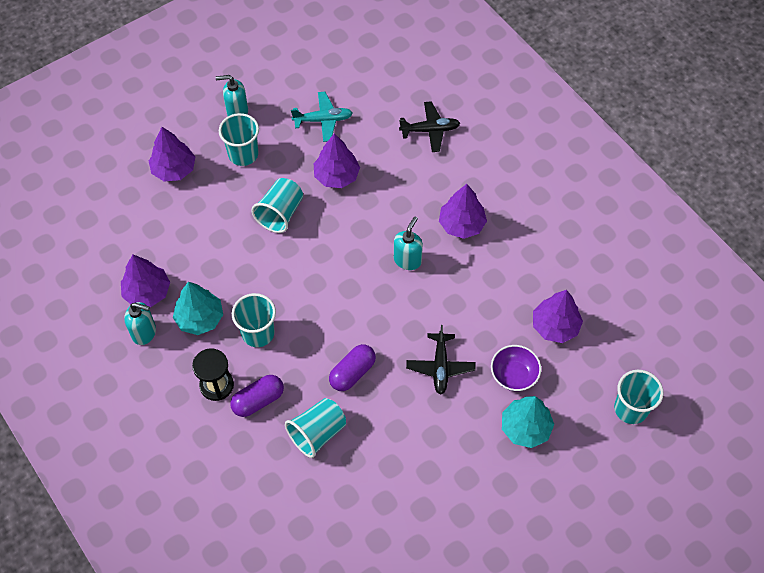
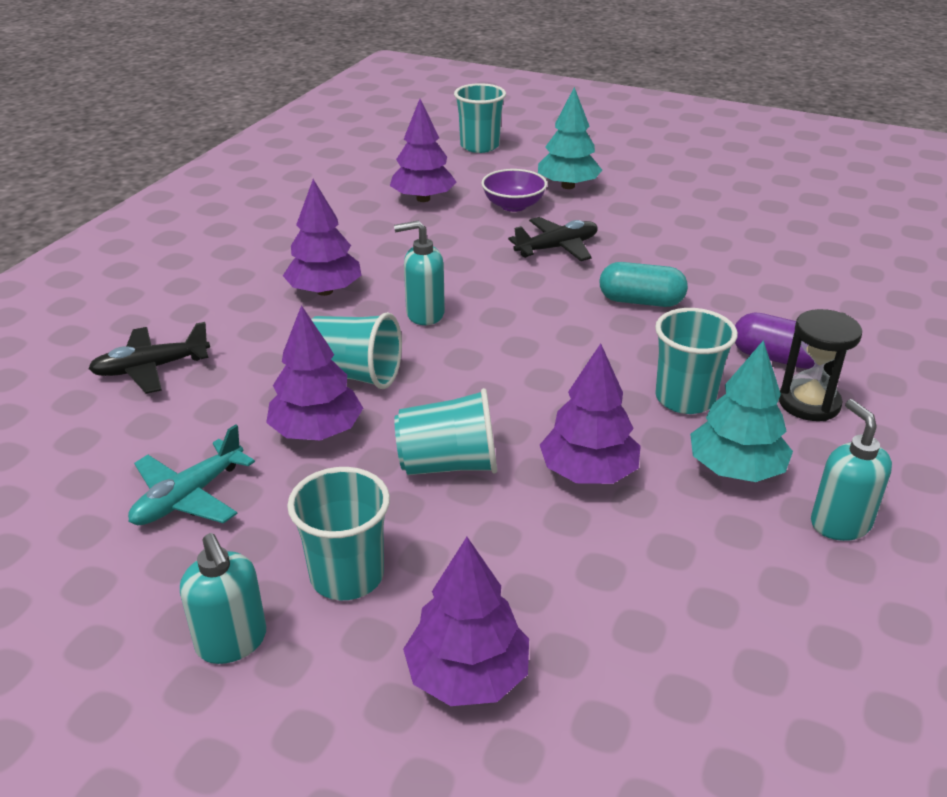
camera: 120 degrees left, 25 degrees down
(147, 292) = (770, 561): purple tree -> purple tree (588, 473)
(317, 433) = (750, 299): turquoise cup -> turquoise cup (354, 375)
(323, 120) = (189, 497): turquoise plane -> turquoise plane turned 105 degrees counterclockwise
(352, 372) = (641, 301): purple capsule -> turquoise capsule
(430, 130) = (151, 368): black plane -> black plane turned 75 degrees counterclockwise

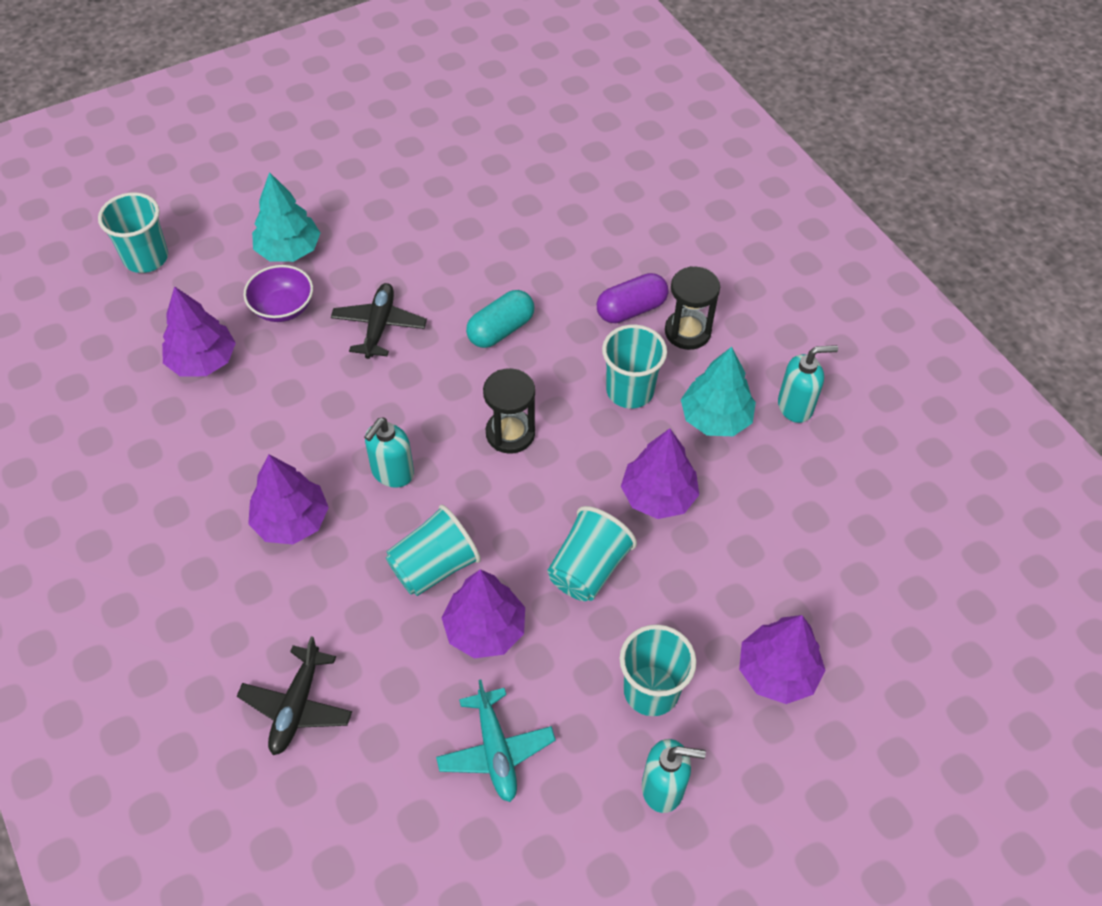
camera: 55 degrees left, 20 degrees up
(541, 353) = (510, 433): none -> black hourglass
(840, 523) = (795, 406): turquoise soap dispenser -> turquoise soap dispenser turned 150 degrees clockwise

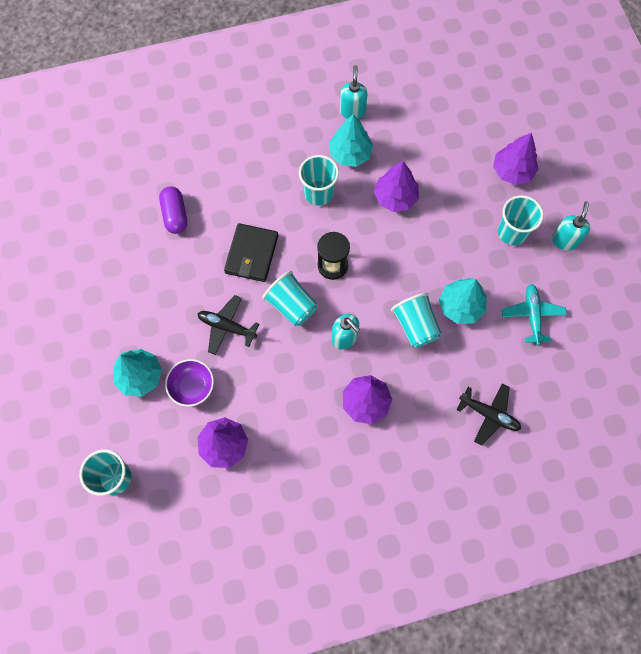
camera: 75 degrees left, 15 degrees up
(485, 629) = (460, 306): purple tree -> turquoise tree
(495, 750) = (532, 315): turquoise plane -> turquoise plane turned 90 degrees counterclockwise
(501, 330) = (251, 254): turquoise capsule -> black wallet
(588, 569) = (434, 245): turquoise cup -> turquoise cup (291, 305)
(631, 309) = (257, 176): purple capsule -> purple capsule (175, 215)
(687, 332) = (283, 150): black hourglass -> none

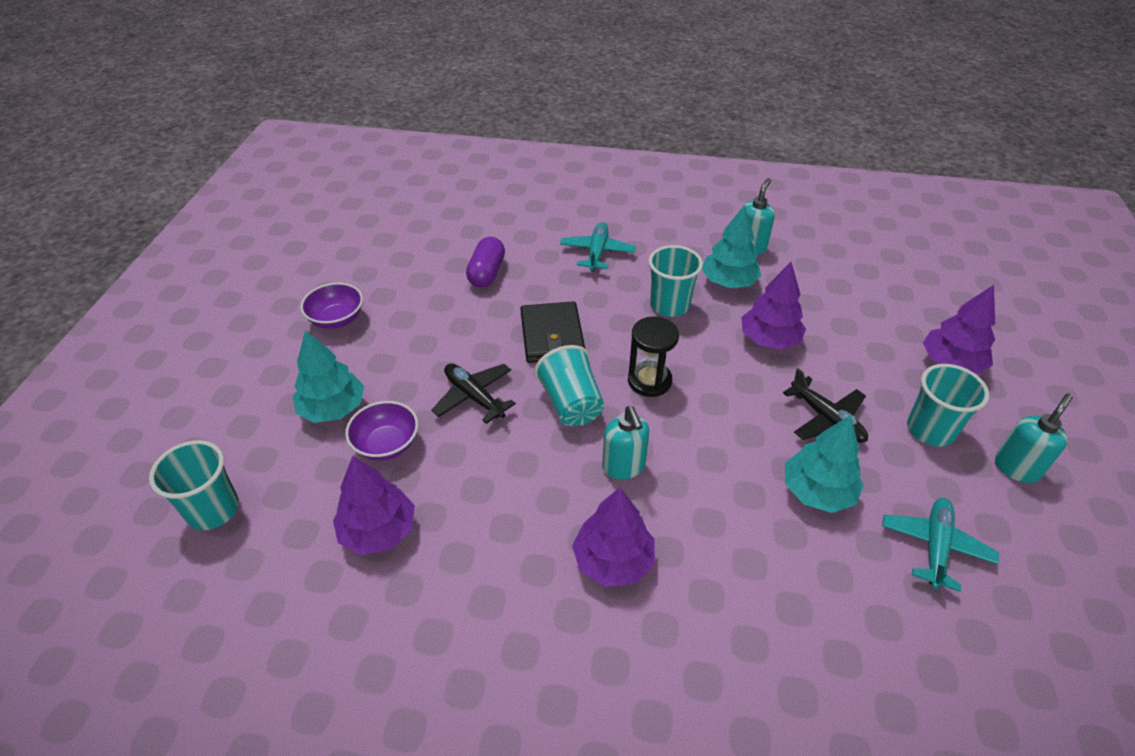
camera: 25 degrees right, 25 degrees down
(92, 303) = (337, 319): none -> purple bowl
(245, 161) = (597, 252): none -> turquoise plane
(251, 254) = (552, 335): black wallet -> black wallet turned 45 degrees counterclockwise
(415, 326) = (736, 490): turquoise cup -> none
(489, 414) = (812, 664): black plane -> black plane (826, 419)

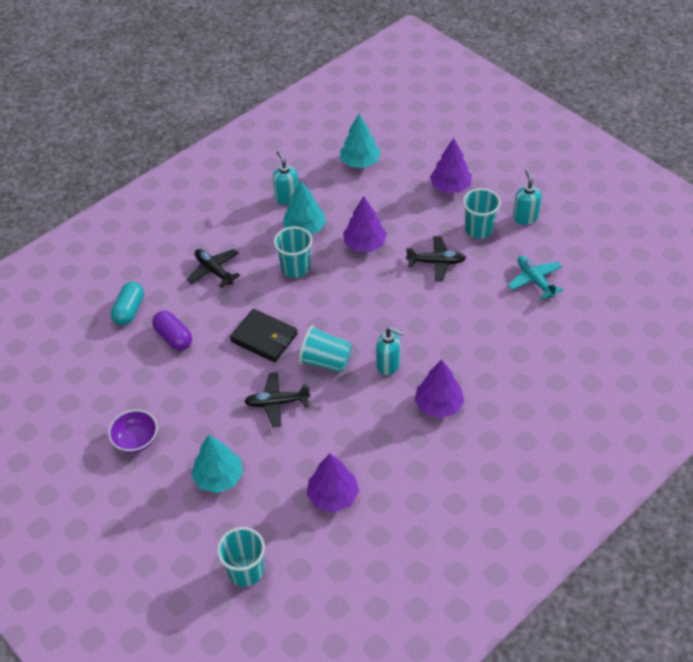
camera: 50 degrees left, 5 degrees up
(386, 444) = (274, 463): purple bowl -> none
(490, 228) = (129, 310): none -> turquoise capsule
(597, 252) = (214, 271): turquoise plane -> black plane
(649, 381) = (342, 316): black hourglass -> none
(817, 491) = (472, 299): turquoise tree -> turquoise tree (360, 162)

